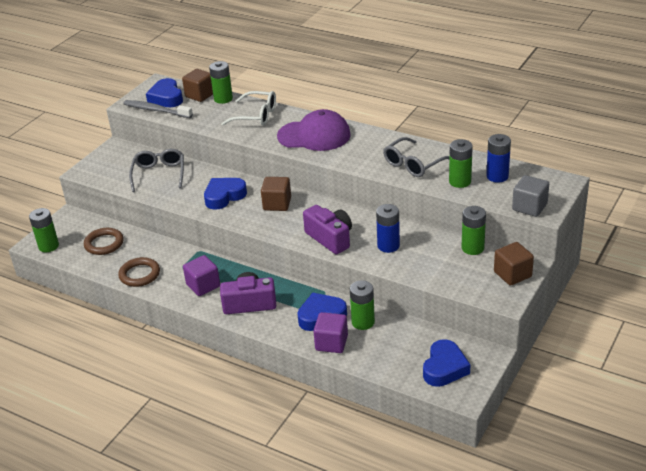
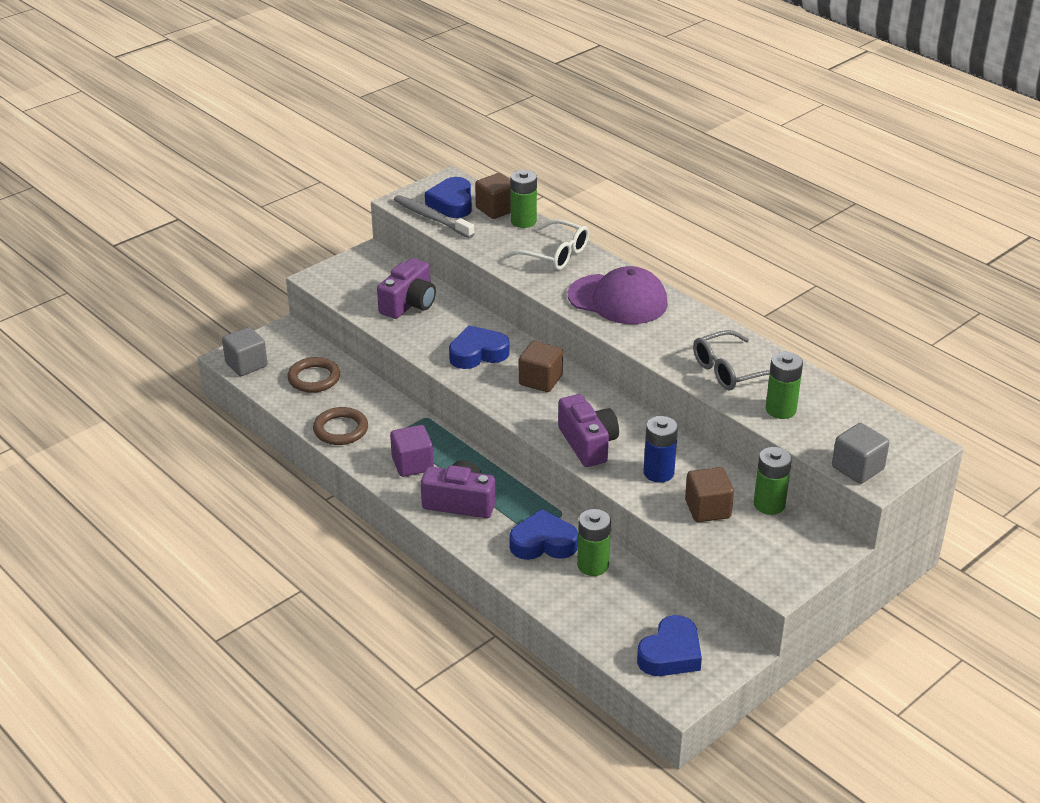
camera: 15 degrees right, 0 degrees up
(48, 246) = (246, 364): green battery -> grey cube
(159, 174) = (409, 304): grey glasses -> purple camera
(331, 343) = (540, 581): purple cube -> none
(497, 176) = (835, 415): blue battery -> none
(512, 274) = (805, 554): brown cube -> brown cube (707, 509)

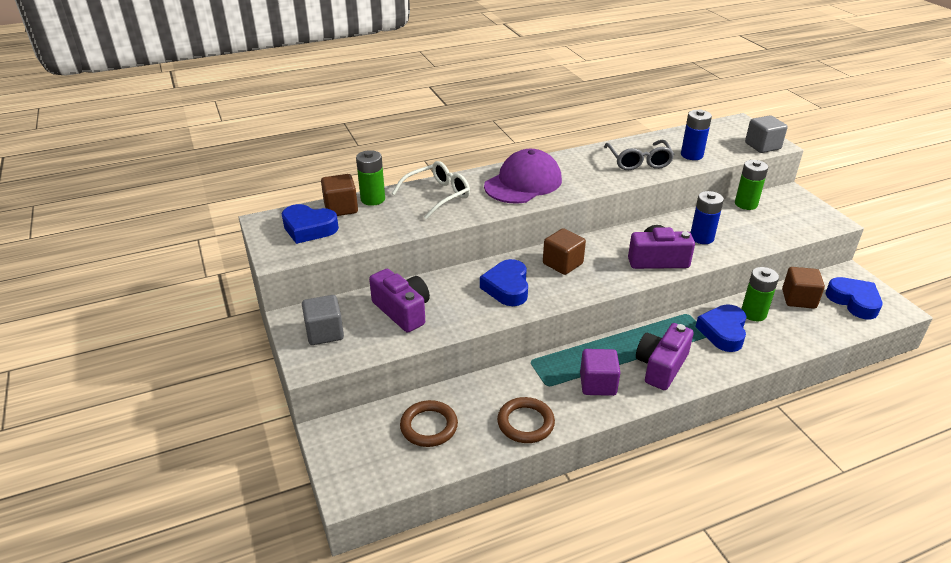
camera: 70 degrees left, 0 degrees up
(246, 364) = (371, 479): grey cube -> grey cube (325, 333)
(431, 218) = (324, 244): grey toothbrush -> none
(707, 509) = (748, 228): brown cube -> brown cube (798, 299)
(780, 410) = (691, 155): green battery -> blue battery

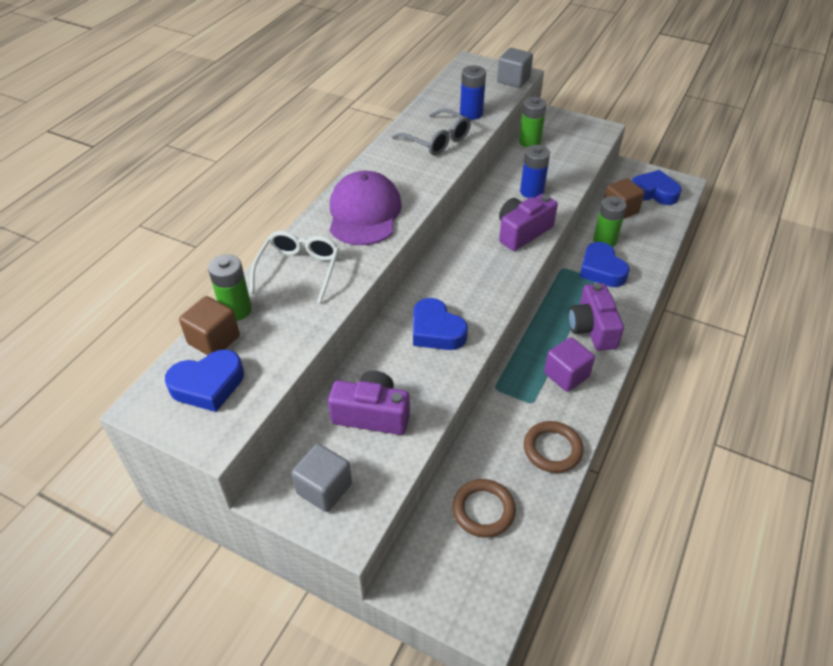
camera: 40 degrees left, 10 degrees up
(562, 264) = (455, 278): brown cube -> none

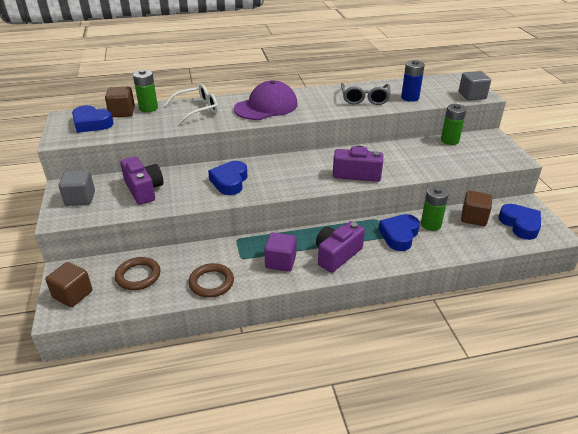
camera: 50 degrees right, 10 degrees down
(462, 594) = (73, 294): none -> brown cube
(531, 192) = (401, 161): blue battery -> none

